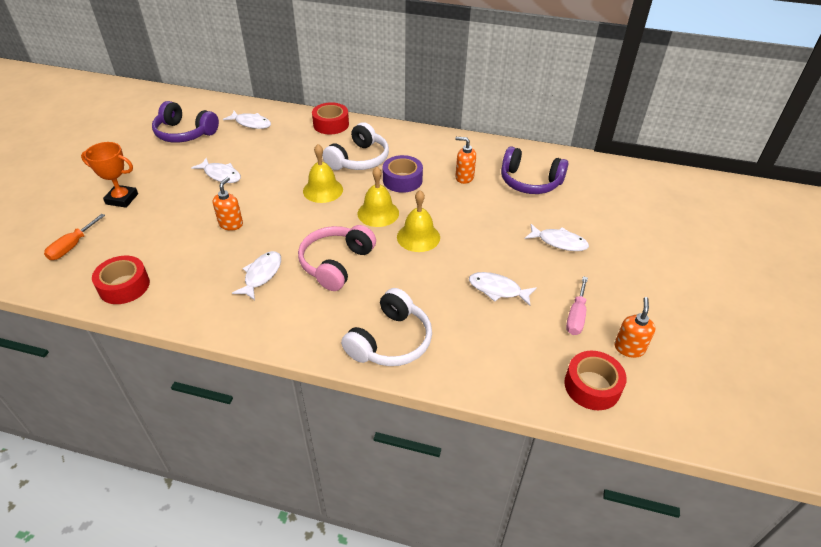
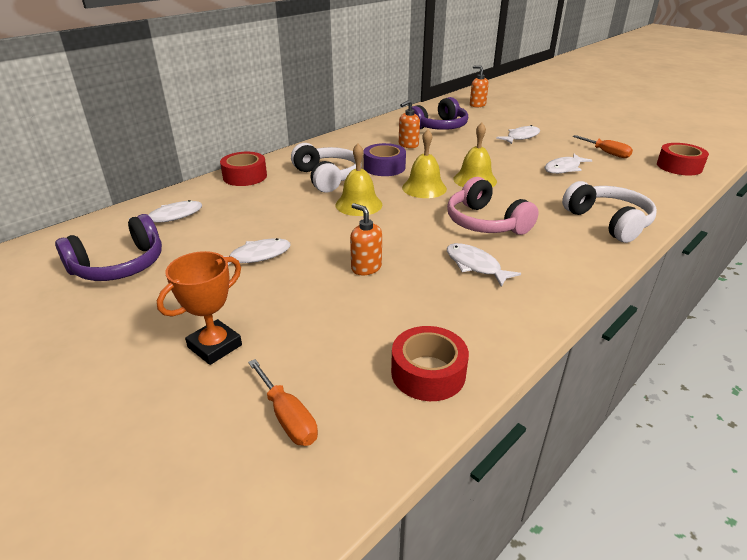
camera: 60 degrees left, 10 degrees down
(576, 316) = (606, 153): pink screwdriver -> orange screwdriver
(629, 348) = (644, 147): orange soap dispenser -> orange soap dispenser (477, 105)

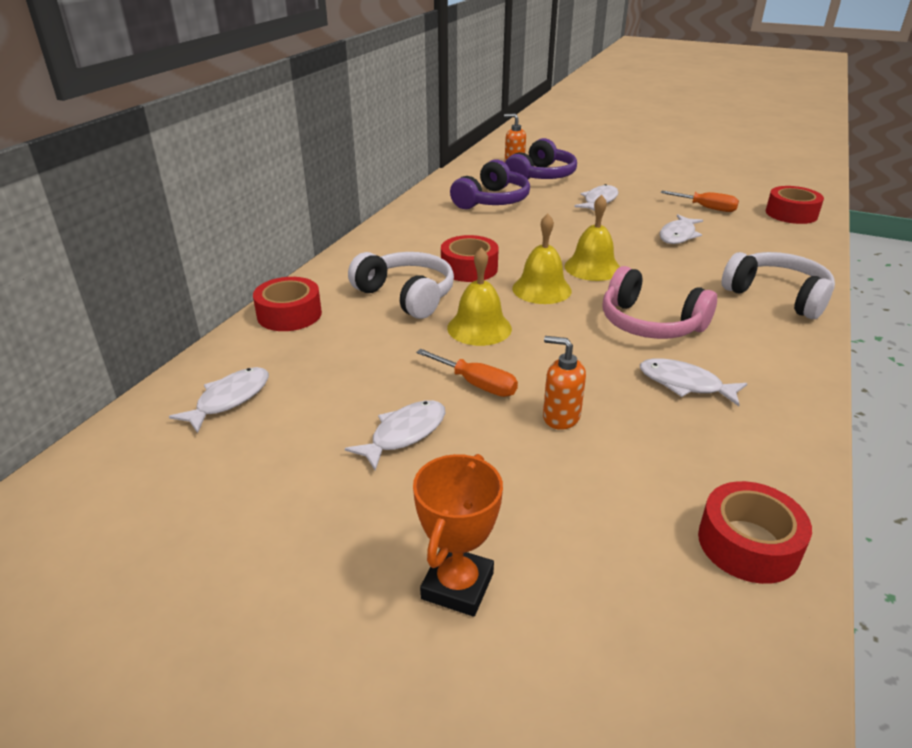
camera: 20 degrees left, 0 degrees up
(119, 265) = (210, 496): purple headphones -> purple headphones (541, 176)
(287, 417) = (637, 661): orange screwdriver -> orange screwdriver (477, 384)
(384, 167) = (469, 268): purple tape -> red tape
(408, 145) = (474, 232): orange soap dispenser -> none

